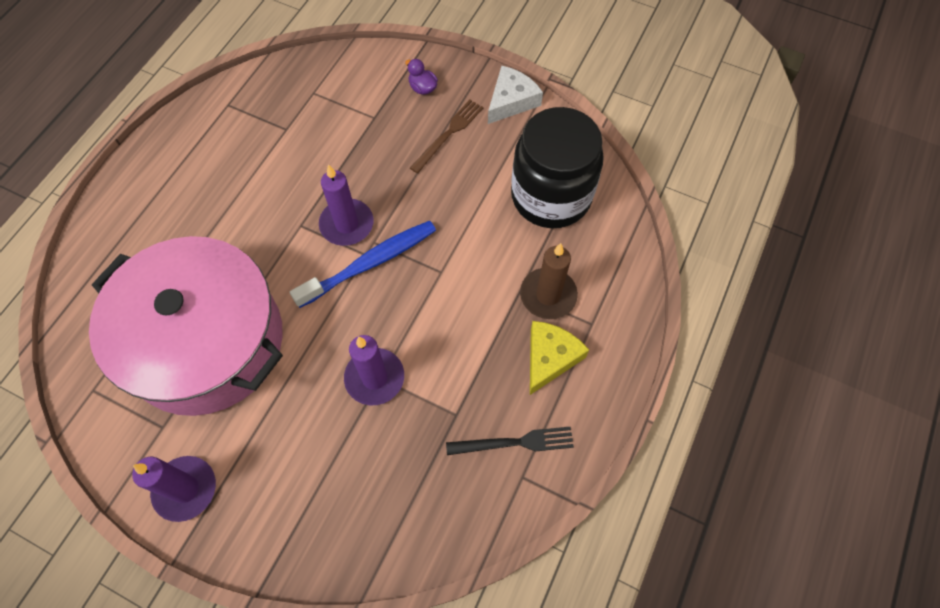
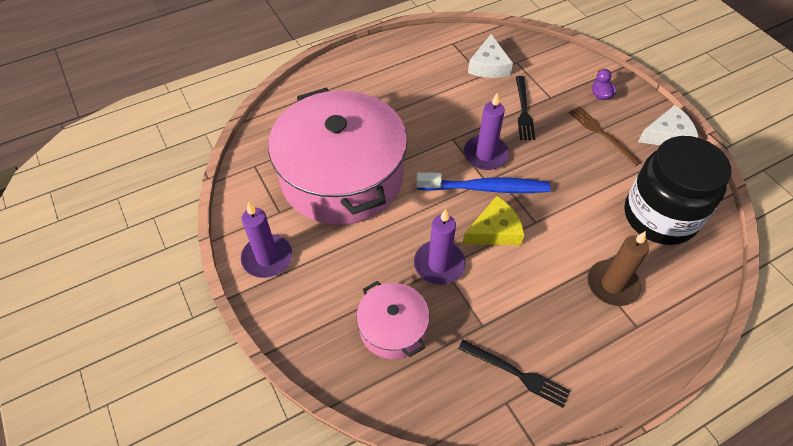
camera: 35 degrees right, 10 degrees down
(286, 113) = (489, 66): none -> white cheese
(355, 149) = (523, 110): none -> black fork
(371, 476) = (393, 328): none -> pink pot
(448, 134) = (601, 134): brown fork -> brown fork turned 105 degrees counterclockwise
(550, 358) = (585, 330): yellow cheese -> yellow cheese (494, 230)

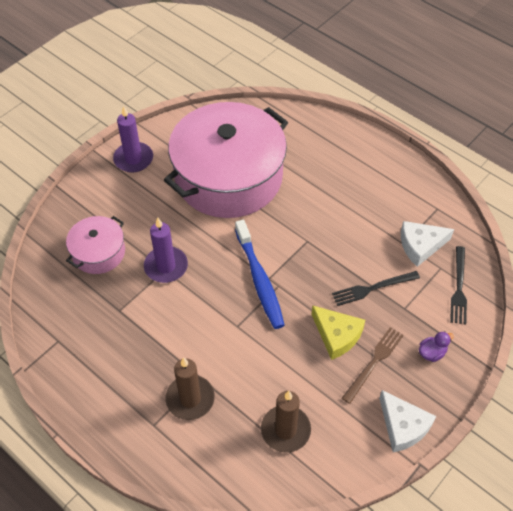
camera: 70 degrees right, 0 degrees up
(485, 155) = (299, 270): purple candle -> none
(494, 230) = (215, 297): yellow cheese -> yellow cheese (337, 335)
(516, 373) = (83, 342): black fork -> black fork (459, 288)
(659, 216) = (285, 430): black jar -> brown candle

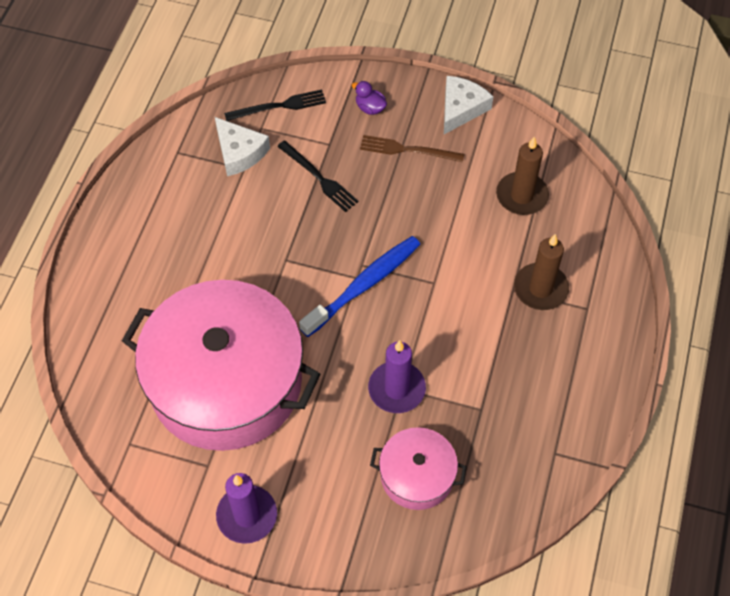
camera: 115 degrees left, 5 degrees up
(337, 335) = (394, 190): yellow cheese -> none

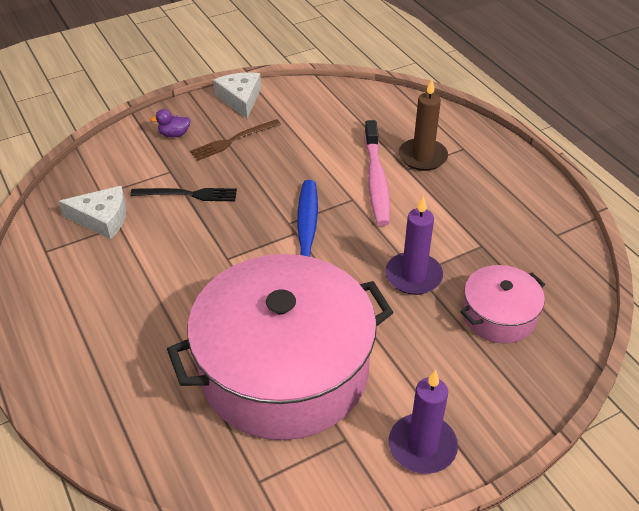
camera: 45 degrees left, 15 degrees down
(279, 106) = (100, 173): black fork -> none
(474, 280) = (376, 180): none -> pink toothbrush
(521, 196) = (343, 119): brown candle -> none

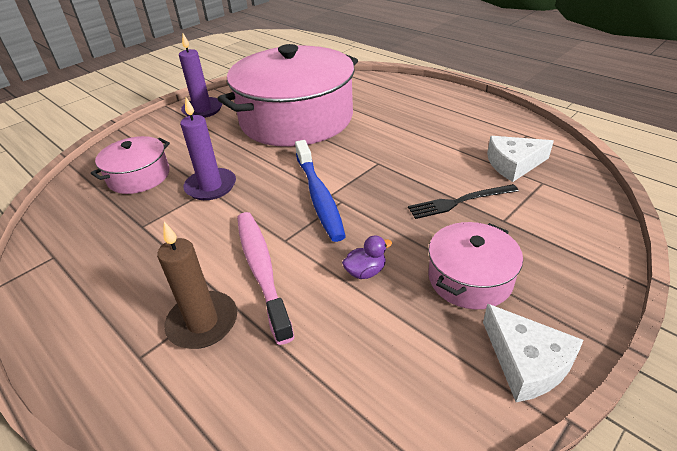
camera: 165 degrees right, 5 degrees down
(174, 134) = (551, 267): purple duck -> purple duck (365, 272)
(233, 141) = (470, 278): brown fork -> pink pot

